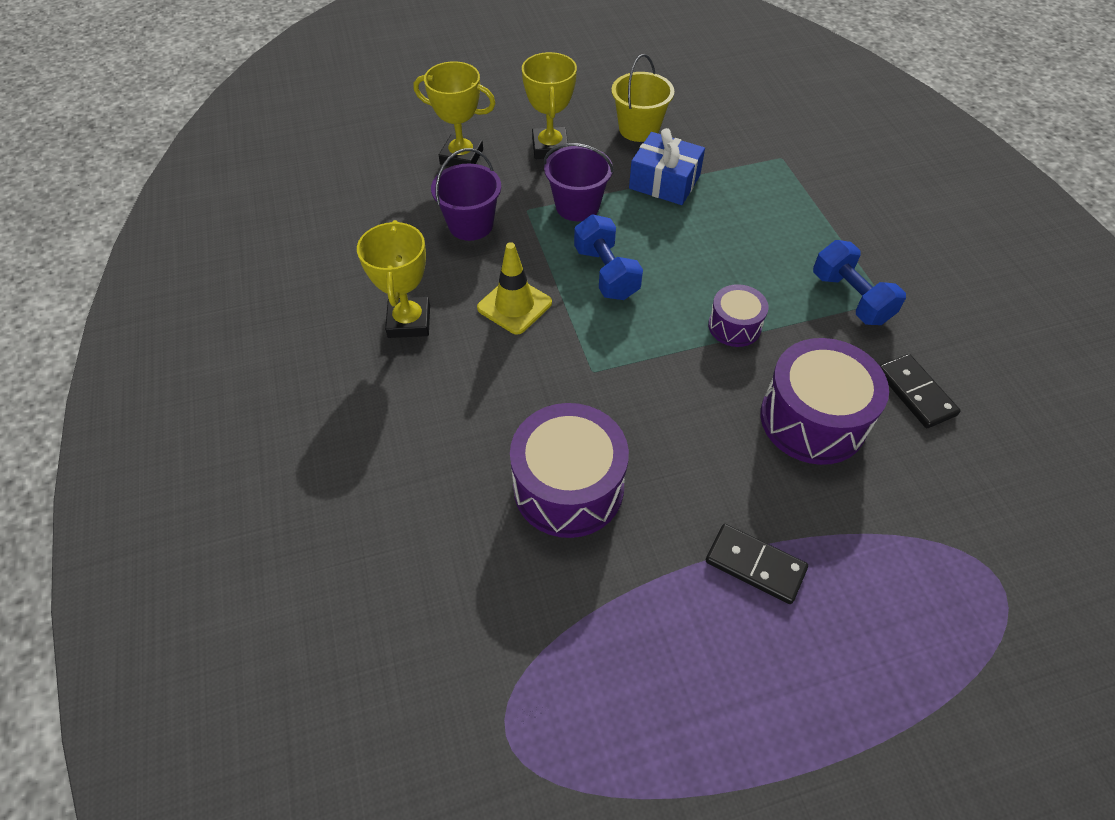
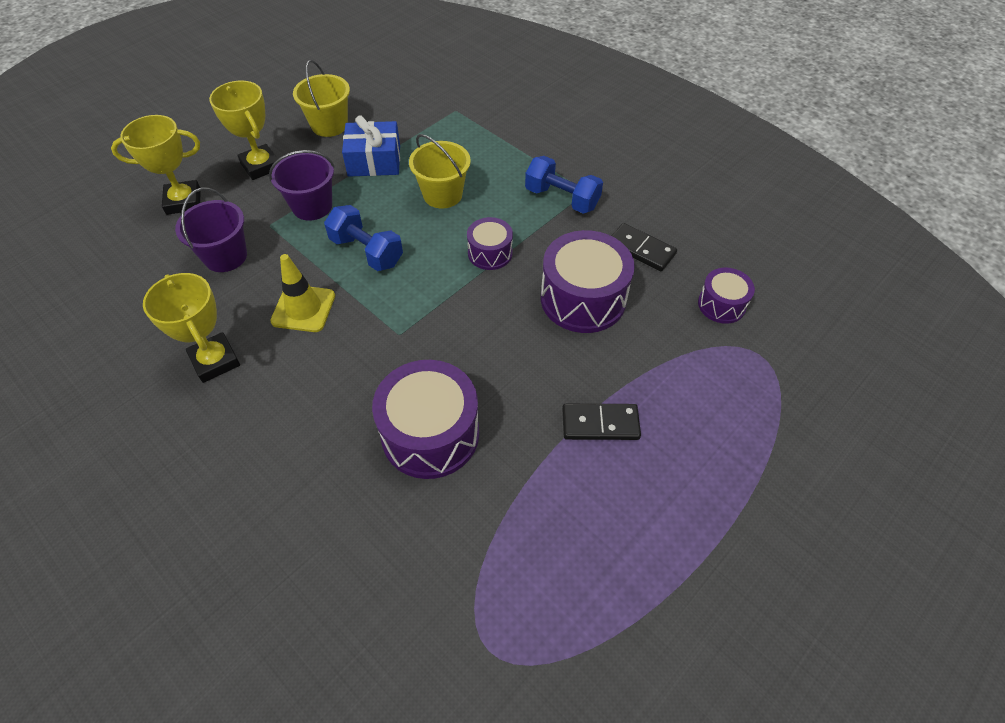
camera: 30 degrees left, 0 degrees up
(717, 243) = (442, 194): none -> yellow bucket
(983, 500) = (721, 304): none -> purple drum

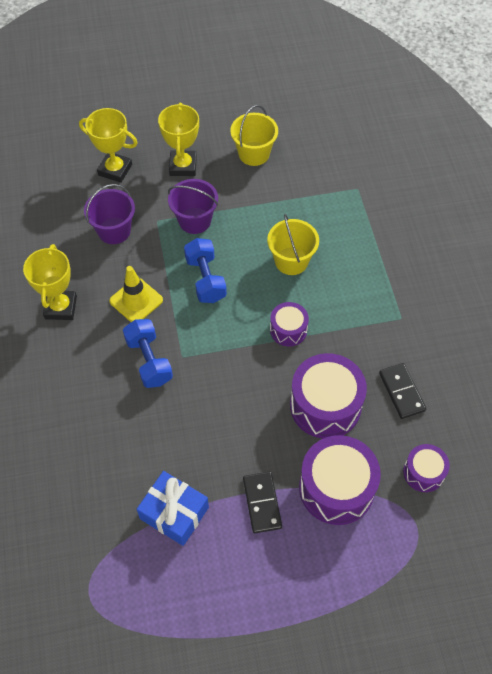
camera: 35 degrees right, 5 degrees up
(374, 161) = (263, 204): blue gift -> blue gift (174, 513)
(430, 434) = (151, 439): purple drum -> purple drum (336, 488)
(562, 198) = (377, 314): blue dumbbell -> blue dumbbell (149, 361)
(600, 424) = (262, 503): black domino -> black domino turned 45 degrees clockwise

